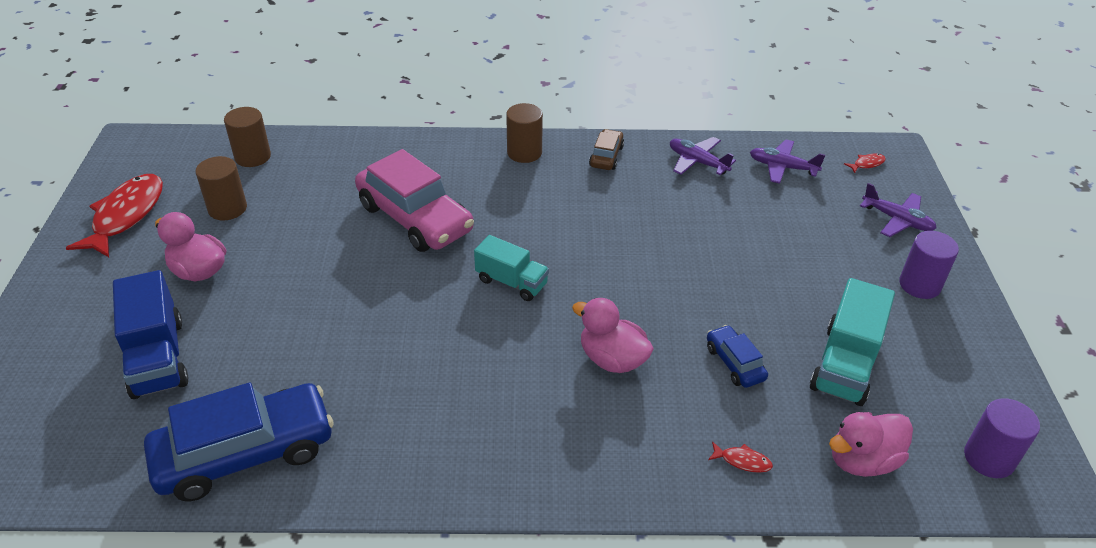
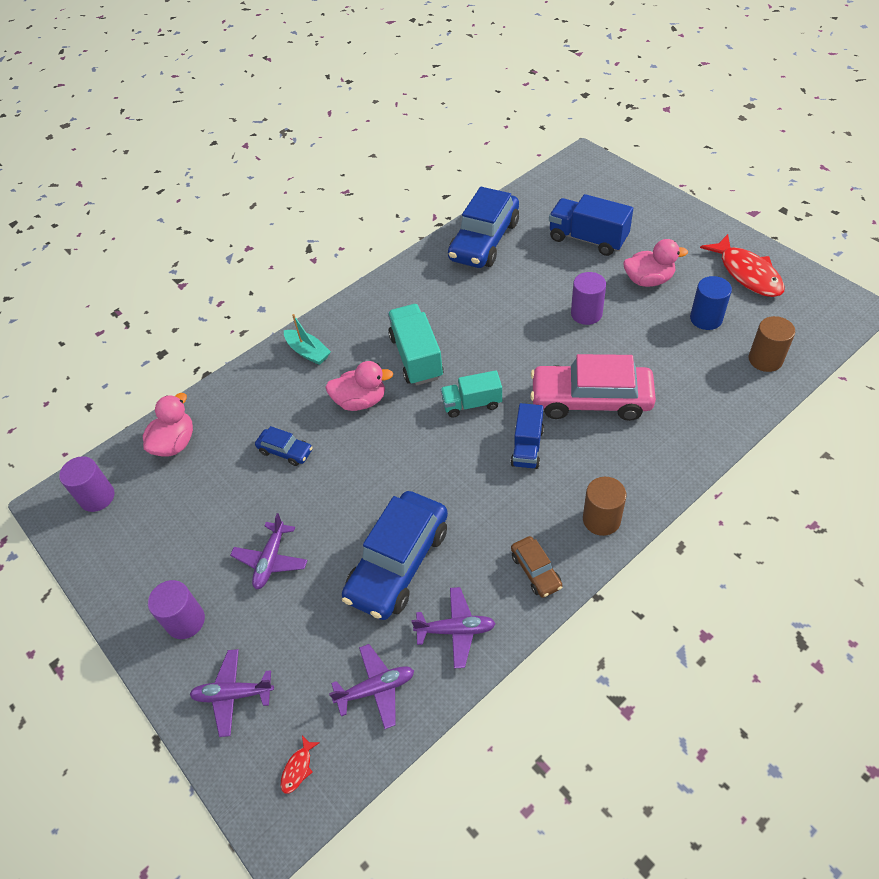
camera: 145 degrees right, 10 degrees up
(227, 208) = (706, 318): brown cylinder -> blue cylinder
(300, 283) = (586, 314): none -> purple cylinder
(512, 221) = (527, 447): none -> blue truck
(618, 463) = (308, 352): none -> turquoise boat
(703, 217) = (398, 563): none -> blue car
(742, 461) = (243, 397): red fish -> none
(813, 281) = (271, 560): none -> purple plane
(845, 364) = (213, 501): turquoise truck -> turquoise truck (416, 357)

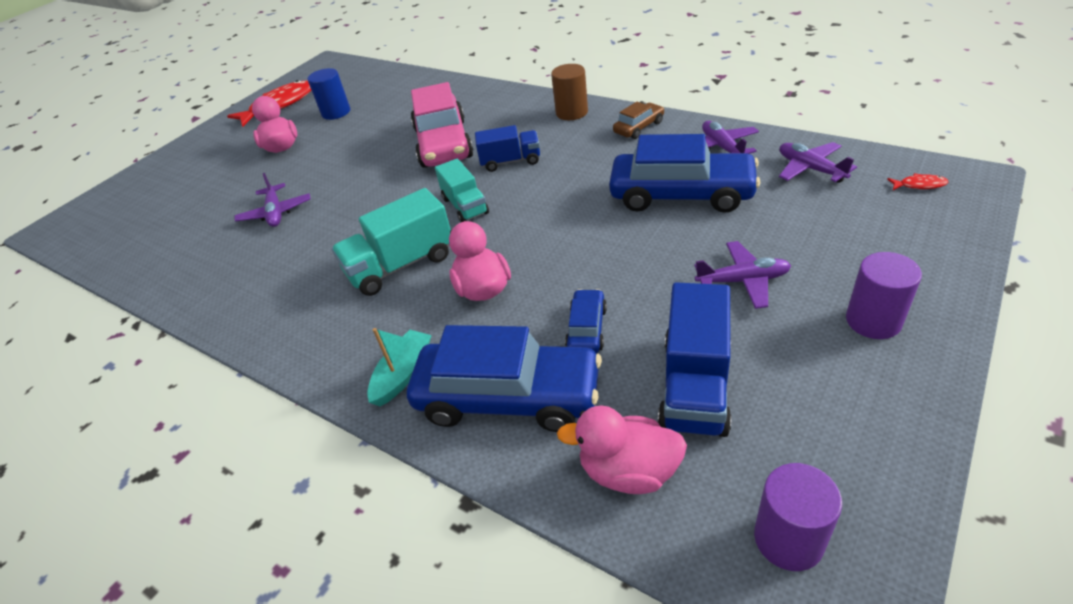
camera: 105 degrees left, 10 degrees down
(233, 694) = (906, 248): purple plane -> purple plane (275, 213)
(484, 241) = (189, 268): blue car -> blue car (508, 397)
(586, 314) = (328, 170): purple cylinder -> none
(588, 239) = (208, 193): blue truck -> blue truck (695, 385)
(765, 359) = (383, 83): brown cylinder -> none

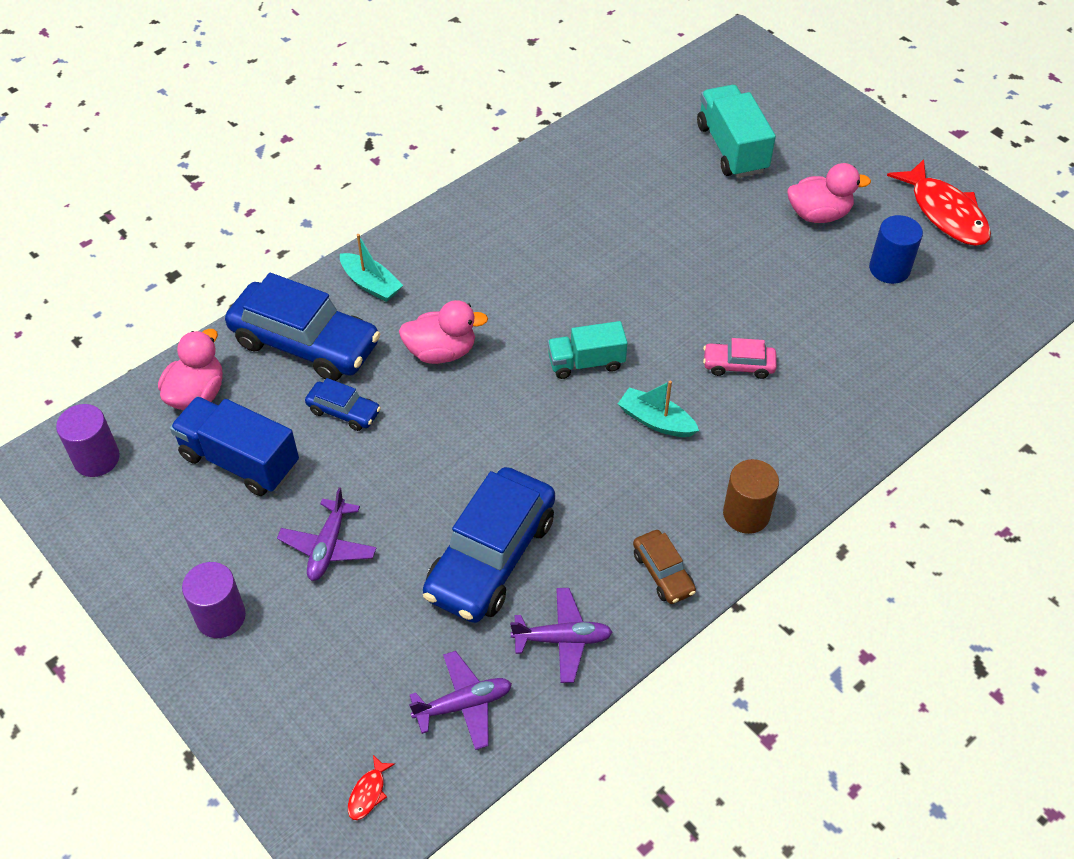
camera: 100 degrees right, 10 degrees up
(275, 213) = (668, 209): purple plane -> none
(401, 265) = (514, 298): turquoise truck -> turquoise truck (732, 148)
(443, 143) = (738, 365): pink car -> pink car, size x0.47
(508, 397) = (305, 343): blue car -> blue car turned 90 degrees counterclockwise
(510, 161) = (656, 421): blue truck -> turquoise boat

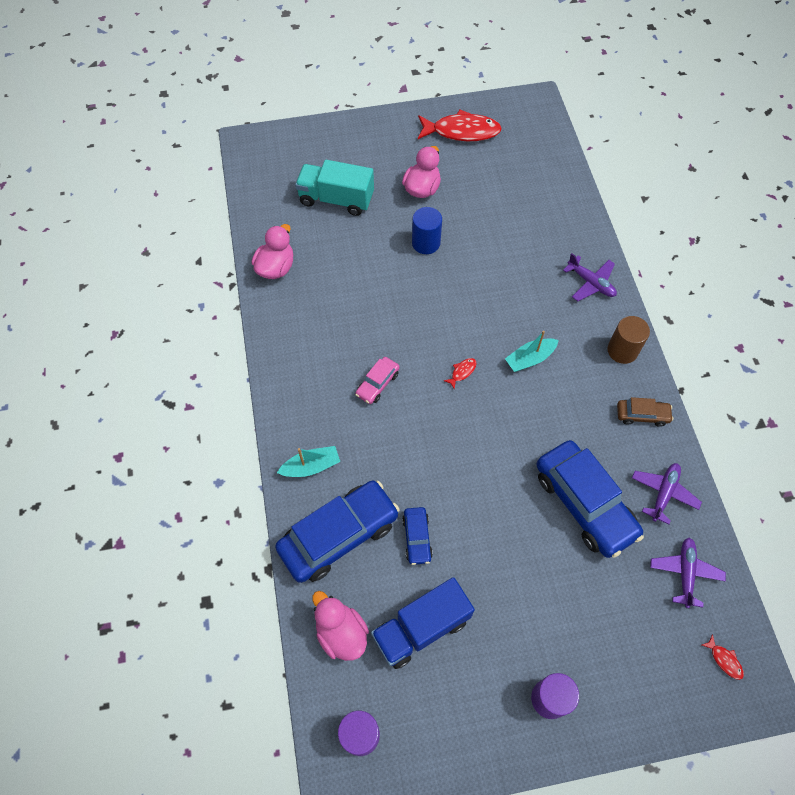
camera: 60 degrees left, 10 degrees up
(328, 547) = (527, 600): purple plane -> purple plane (591, 283)
(344, 411) = (417, 538): blue car -> blue car turned 120 degrees clockwise
(441, 352) = (401, 451): pink duck -> pink duck (276, 267)
(586, 362) = (462, 372): turquoise truck -> red fish
(738, 365) = (513, 294): pink car -> pink car (377, 384)
(889, 269) = (486, 181): blue cylinder -> blue cylinder (426, 243)

